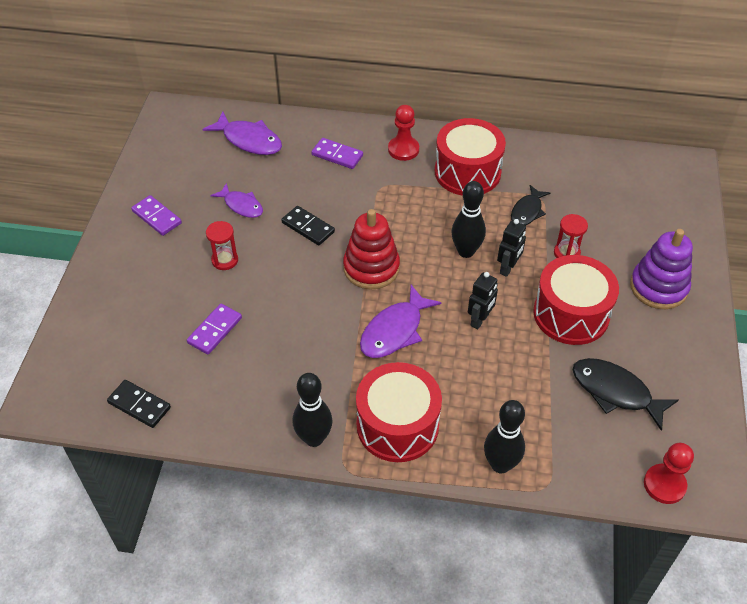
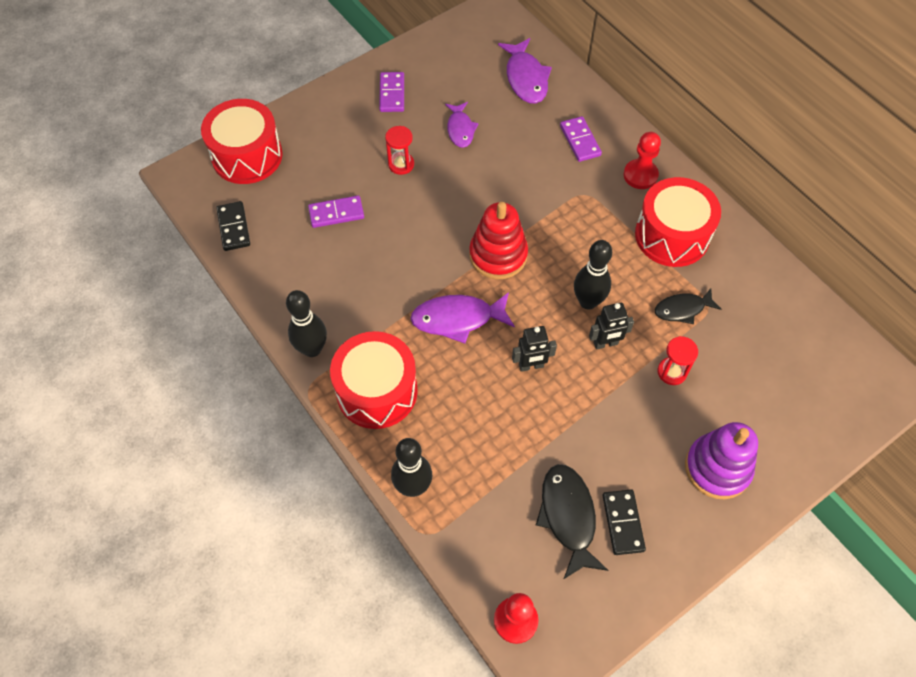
camera: 45 degrees right, 10 degrees up
(308, 227) = (488, 184): black domino -> black domino (622, 523)
(571, 314) = (611, 424): red drum -> red drum (247, 156)

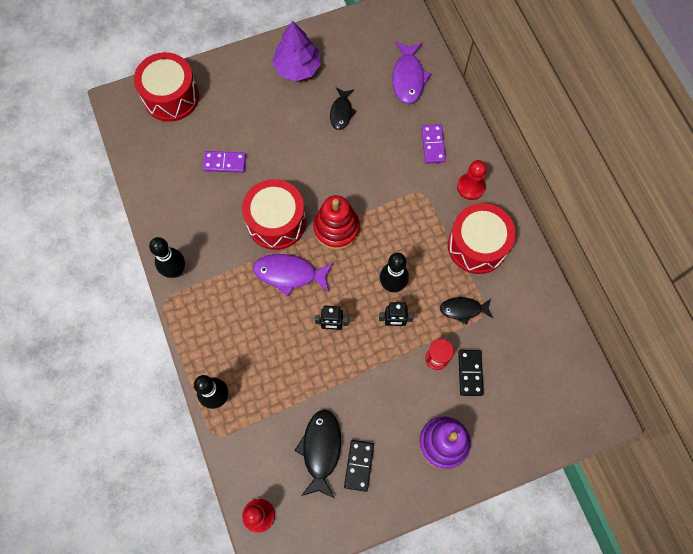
camera: 15 degrees right, 10 degrees up
(234, 227) = (145, 156): black domino -> black domino (470, 373)
(377, 391) = (213, 316): red drum -> red drum (276, 222)
(392, 94) = (297, 67): purple domino -> purple tree
(401, 164) = (286, 132): red hourglass -> none
(460, 129) = (341, 112): purple fish -> black fish

